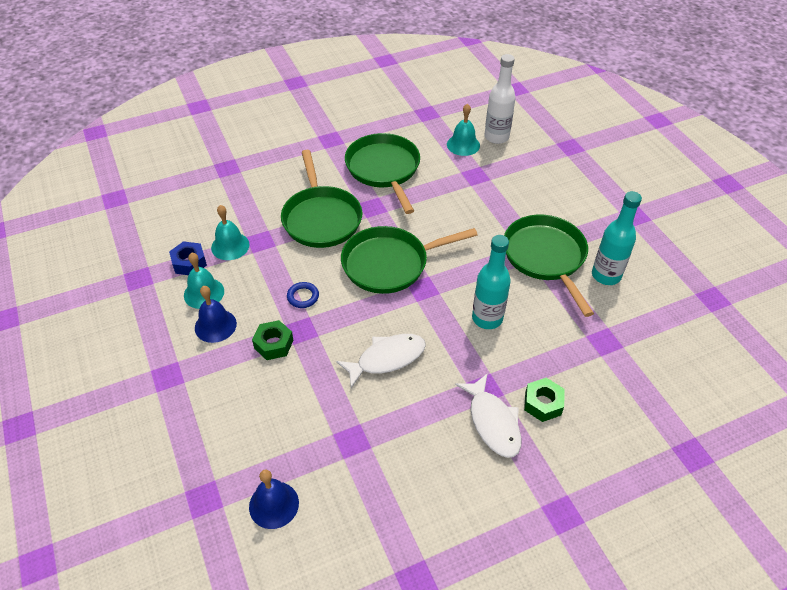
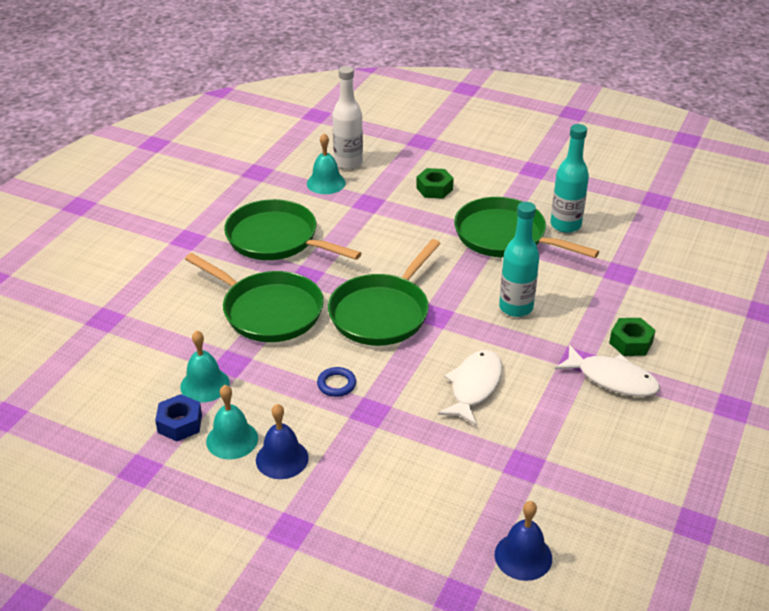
camera: 40 degrees left, 10 degrees down
(273, 344) = (360, 438): green nut -> green nut (434, 189)

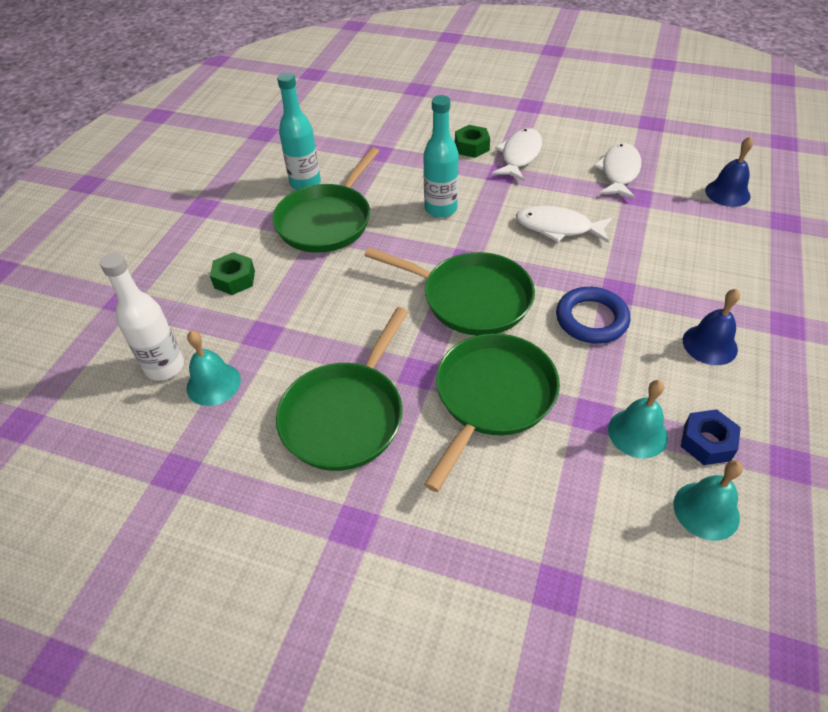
camera: 95 degrees left, 10 degrees up
(232, 439) = (706, 389): turquoise bell -> turquoise bell (706, 510)
(336, 384) = (591, 319): blue ring -> blue ring, size x1.78
(575, 460) = (619, 172): none -> white fish

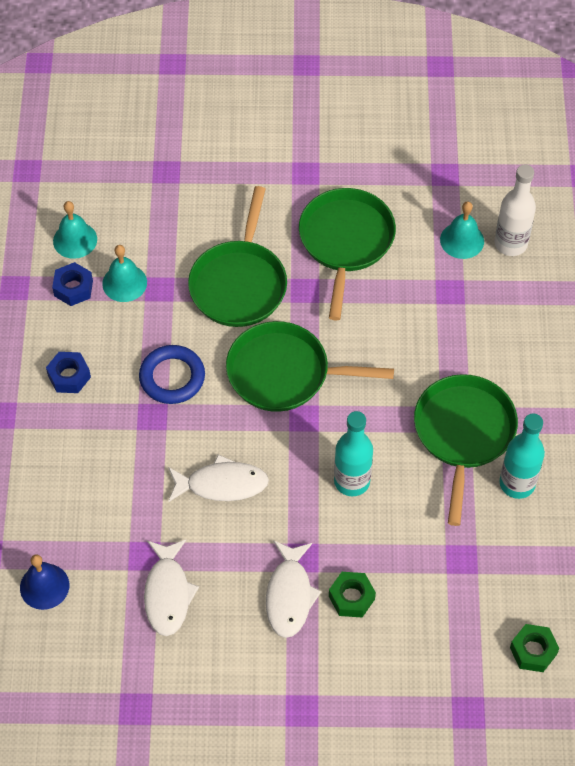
camera: 160 degrees right, 10 degrees up
(234, 279) = (510, 339): green nut -> green nut (533, 651)
(709, 344) = (69, 376): blue bell -> blue nut

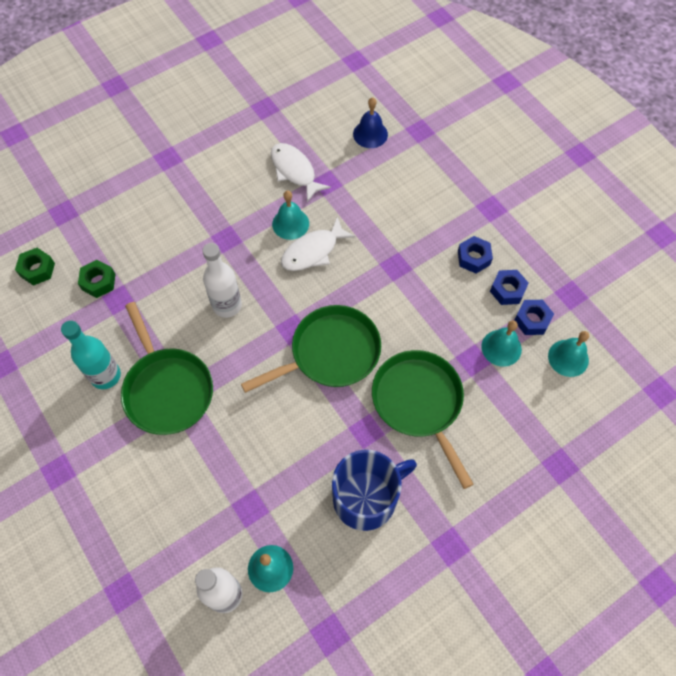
camera: 145 degrees right, 5 degrees up
(68, 327) = (507, 290): none -> blue nut
(172, 377) = (405, 300): blue ring -> none
(221, 531) = (290, 223): none -> turquoise bell
(289, 595) = (219, 212): white fish -> none
(345, 242) = (366, 498): green pan -> blue mug
(351, 597) = (178, 233): green nut -> green nut (98, 282)
(352, 481) = (227, 305): turquoise bottle -> white bottle

